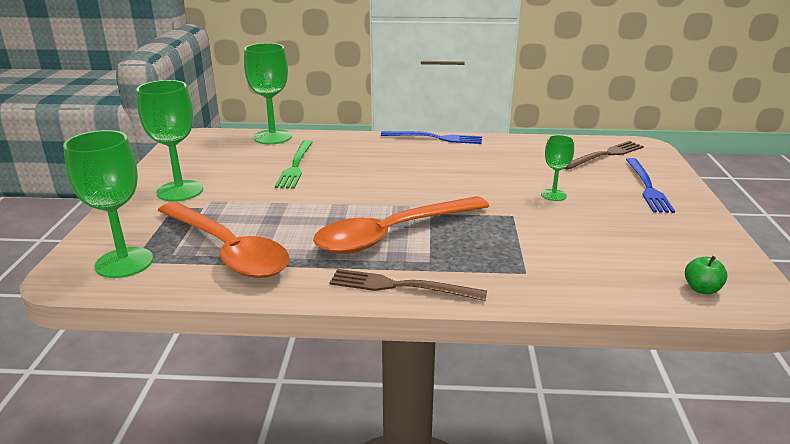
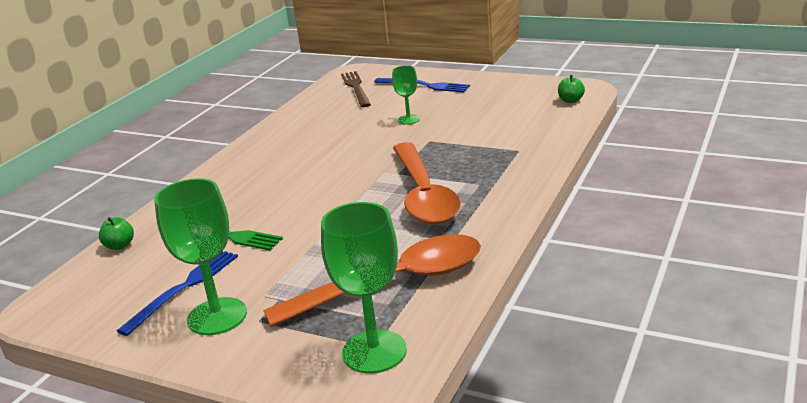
camera: 65 degrees left, 0 degrees up
(272, 137) = (120, 246): green goblet -> green apple
(401, 286) = (511, 200): brown fork -> none
(435, 138) = (238, 151): blue fork -> blue fork (184, 288)

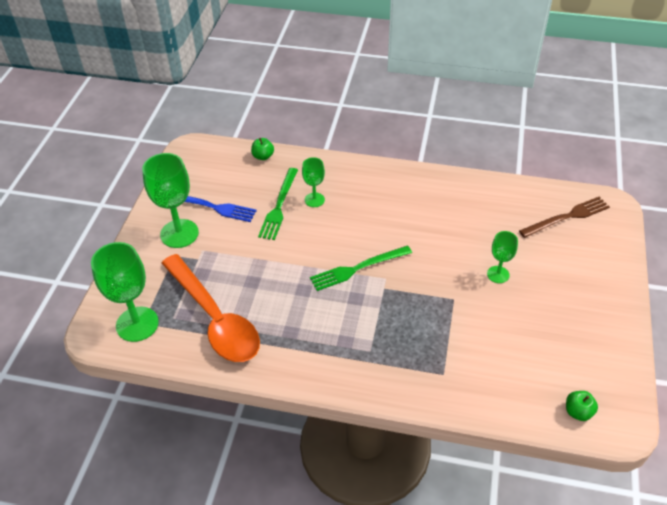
camera: 75 degrees right, 20 degrees up
(234, 210) = (314, 200): none -> green goblet
(362, 186) = (358, 268): none -> green fork
(423, 195) = (347, 313): orange spoon -> none
(424, 85) = (588, 272): blue fork -> none

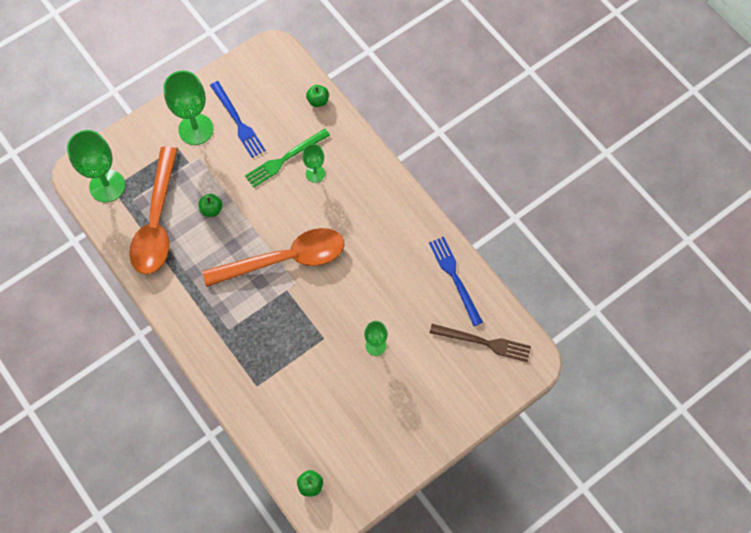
camera: 40 degrees right, 20 degrees up
(255, 277) = (211, 209): none -> green apple
(358, 268) = (285, 259): green fork -> orange spoon
(496, 194) = (455, 278): none -> blue fork

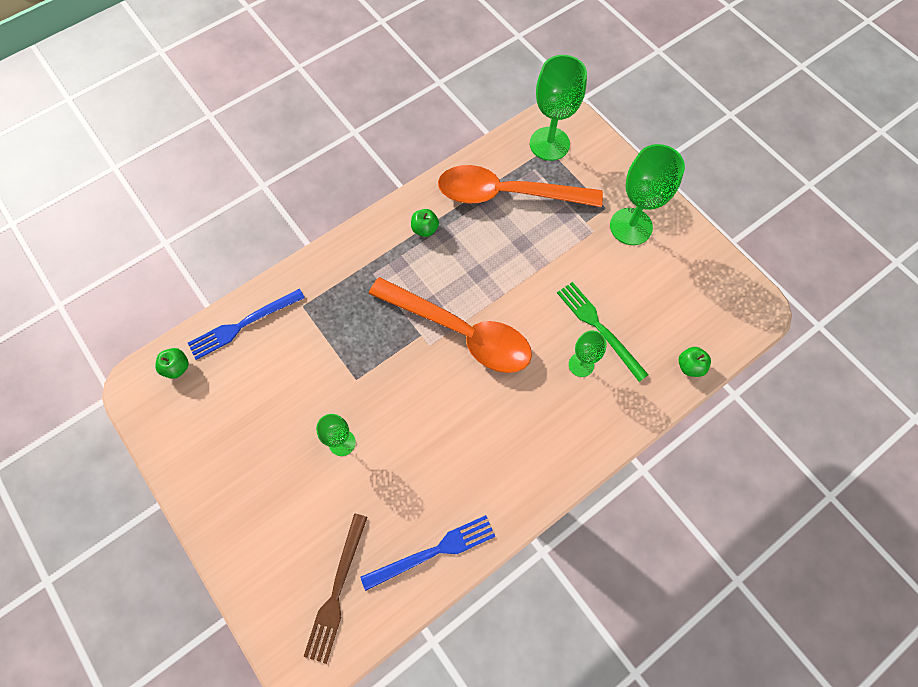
camera: 90 degrees right, 0 degrees up
(211, 209) = (525, 249): green apple -> green apple (425, 229)
(238, 121) = (647, 272): blue fork -> blue fork (243, 325)
(285, 259) = (461, 332): orange spoon -> orange spoon turned 45 degrees counterclockwise

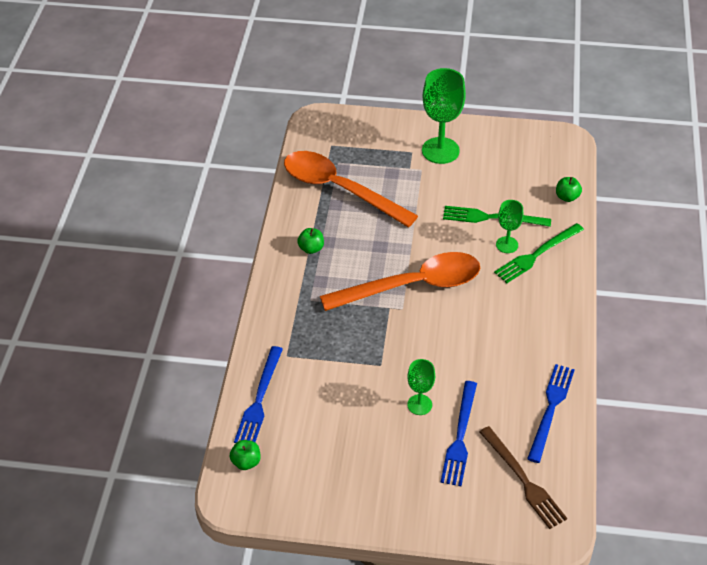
camera: 45 degrees left, 20 degrees down
(337, 502) = (460, 437): none -> blue fork
(507, 194) = (339, 189): orange spoon -> orange spoon turned 75 degrees clockwise
(549, 144) = (329, 141): green goblet -> none
(596, 397) = (537, 254): none -> green fork

